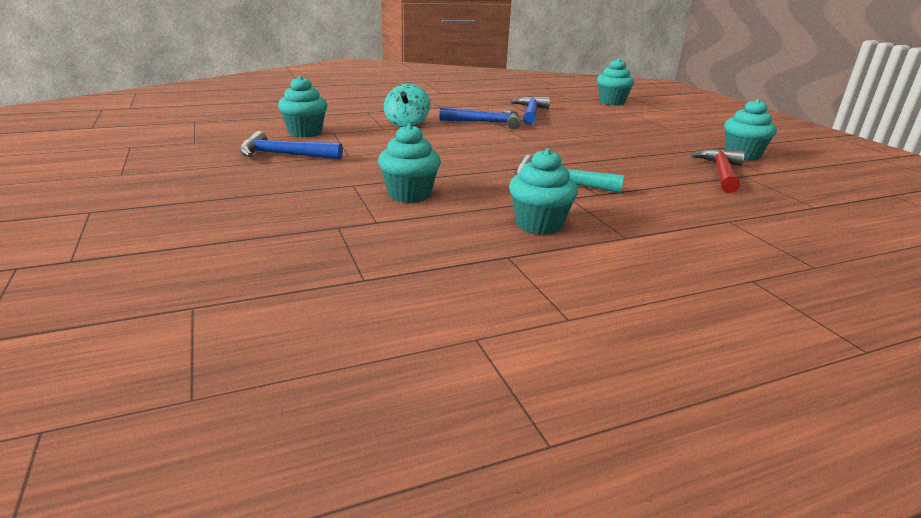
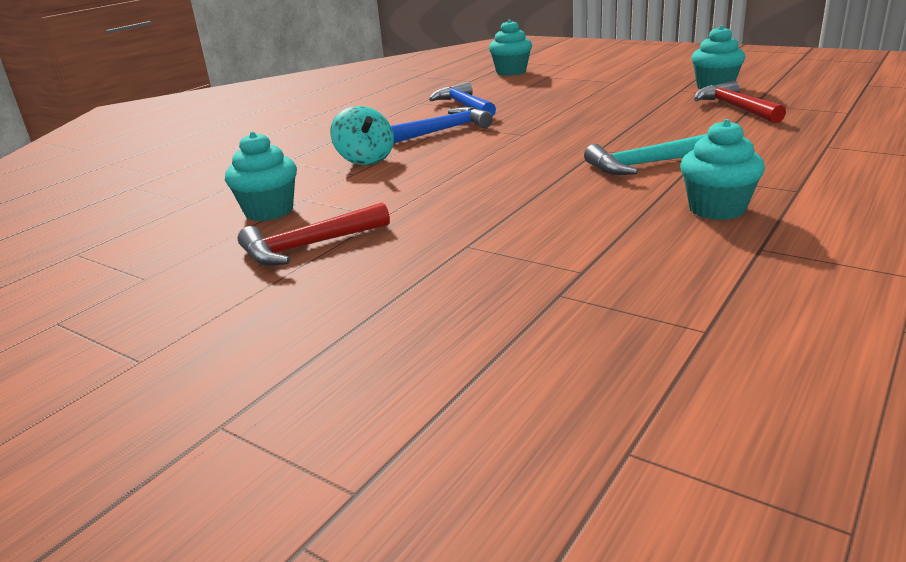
camera: 30 degrees left, 0 degrees up
(284, 155) = (308, 246): blue hammer -> red hammer
(409, 194) = (547, 231): turquoise cupcake -> none

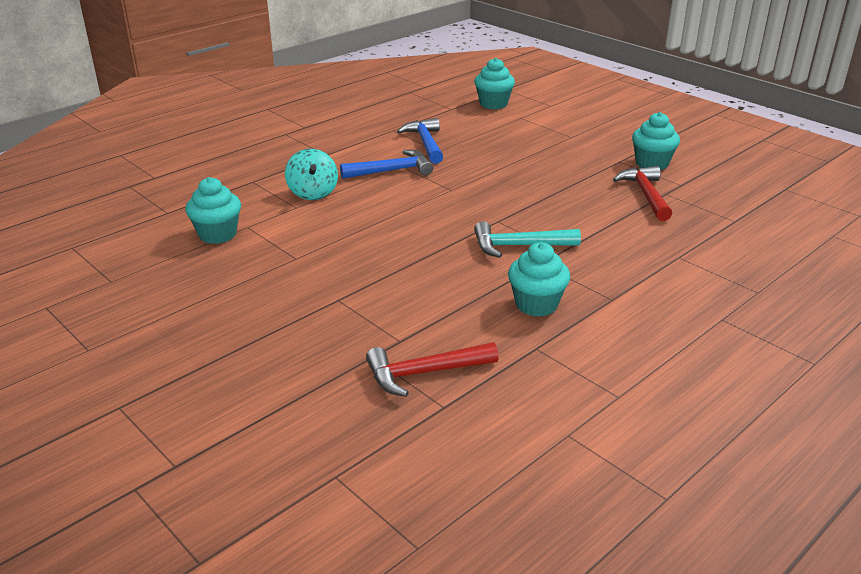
camera: 10 degrees right, 5 degrees up
(308, 246) = (230, 276): red hammer -> red hammer (424, 373)

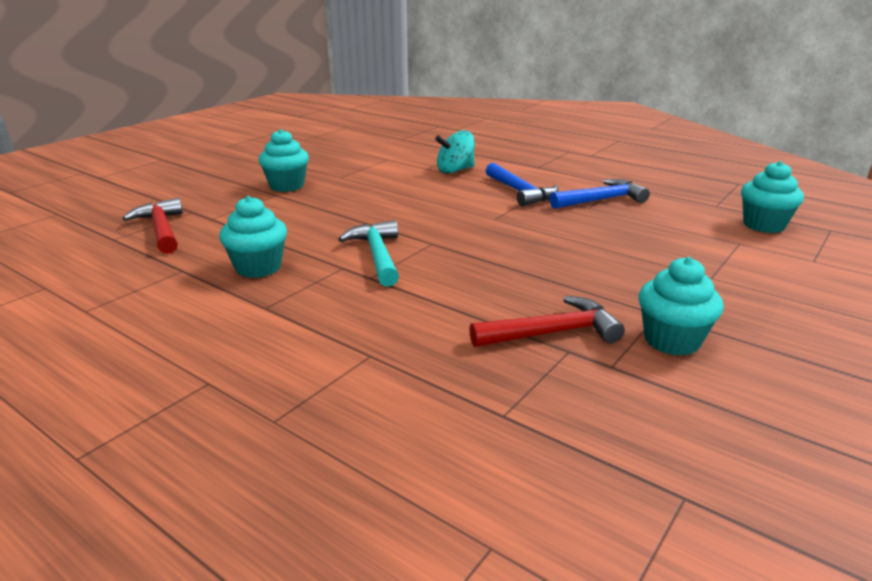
camera: 80 degrees right, 5 degrees down
(217, 234) = (372, 153): turquoise cupcake -> turquoise cupcake (287, 186)

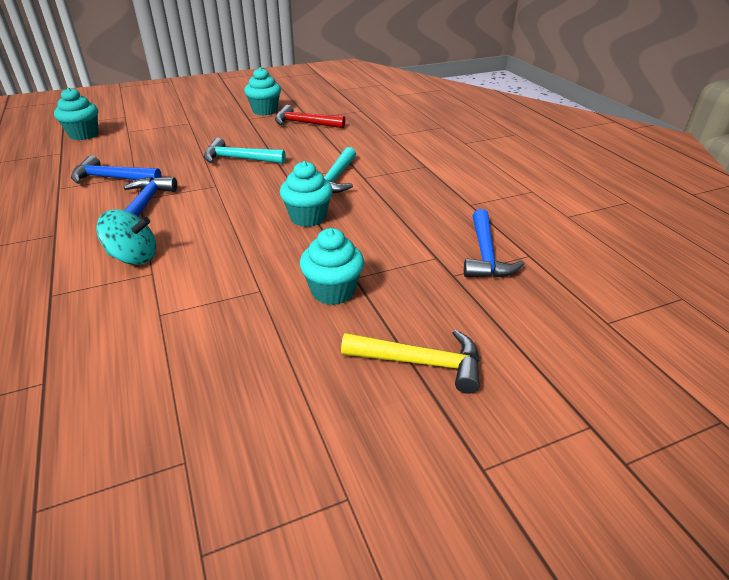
camera: 150 degrees left, 10 degrees up
(161, 229) = (485, 255): red hammer -> blue hammer
(205, 175) = (421, 363): none -> yellow hammer
(258, 268) = (417, 191): turquoise cupcake -> turquoise cupcake (308, 217)
(528, 248) = (239, 159): none -> turquoise hammer

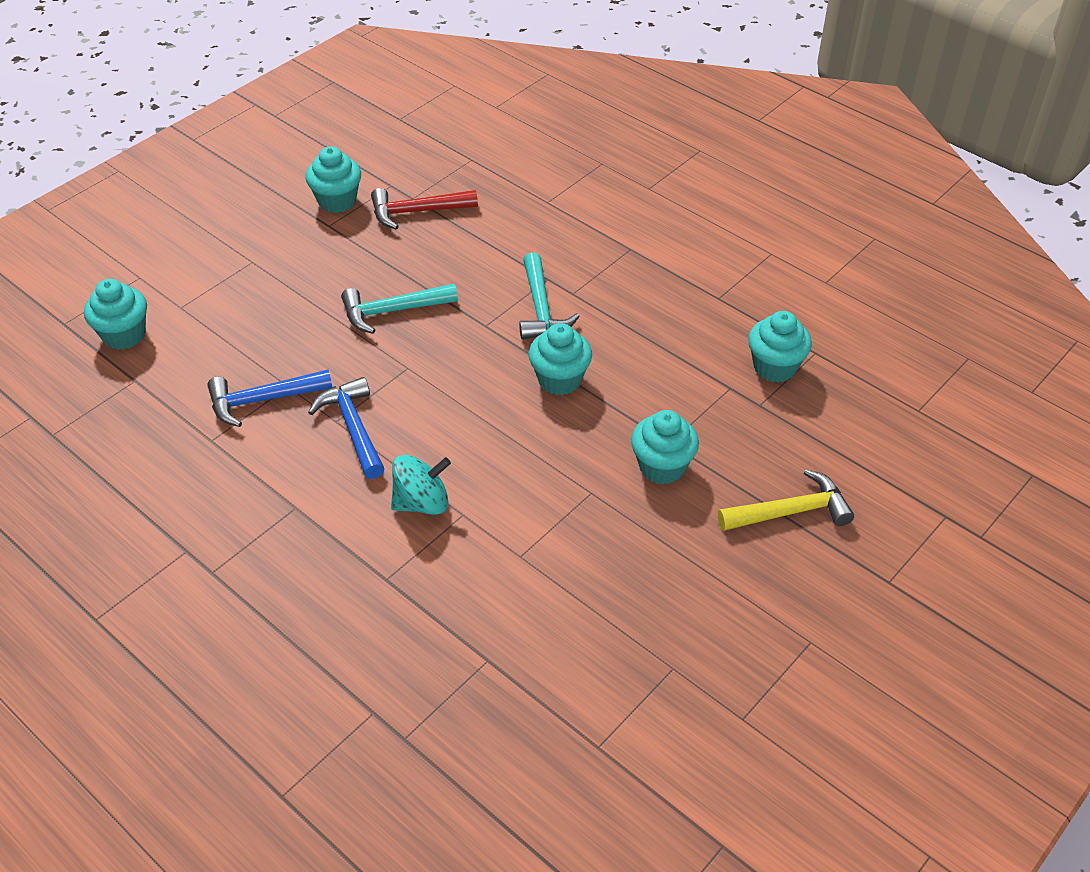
camera: 25 degrees left, 10 degrees up
(485, 255) = (775, 367): blue hammer -> turquoise cupcake

